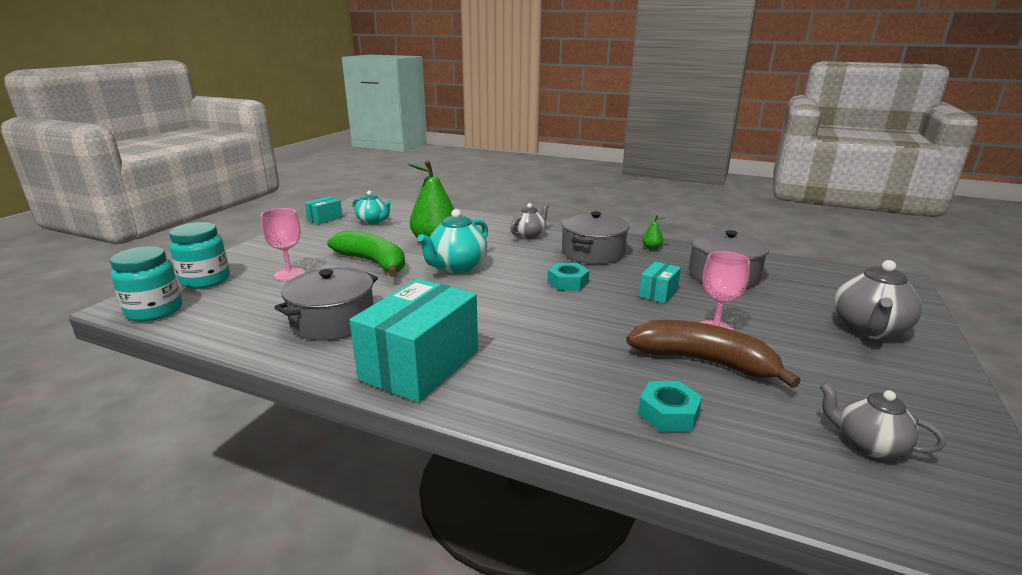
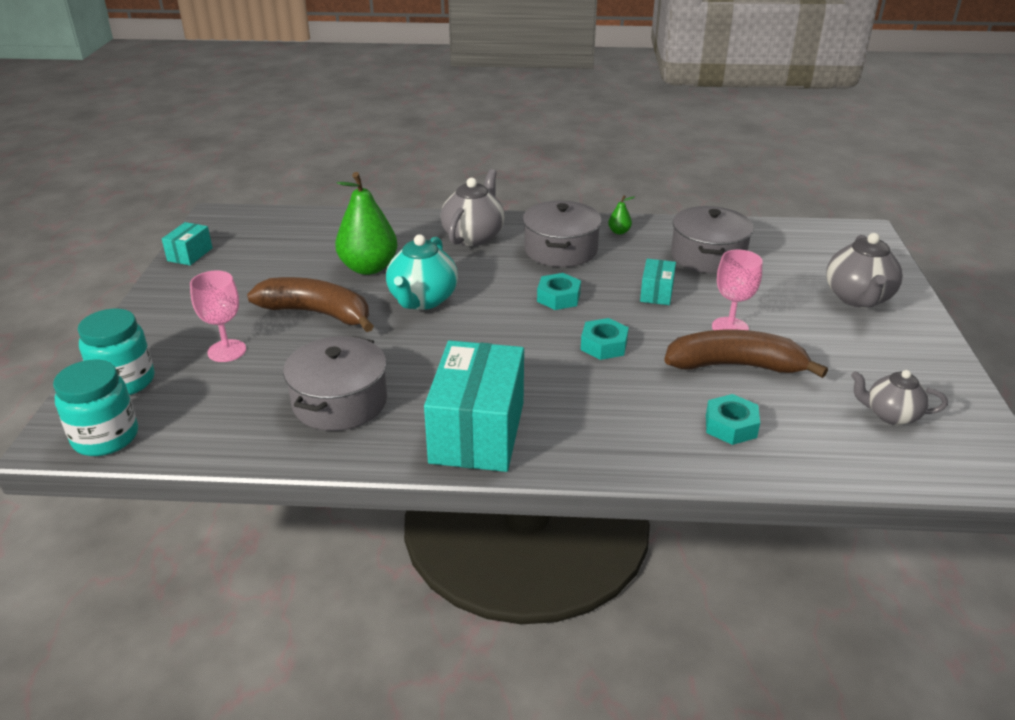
camera: 20 degrees left, 10 degrees up
(373, 221) = (260, 248): turquoise teapot -> none
(373, 263) = (317, 313): green banana -> brown banana
(529, 235) = (473, 236): grey teapot -> grey teapot, size x1.54
(583, 322) = (604, 345): none -> turquoise nut

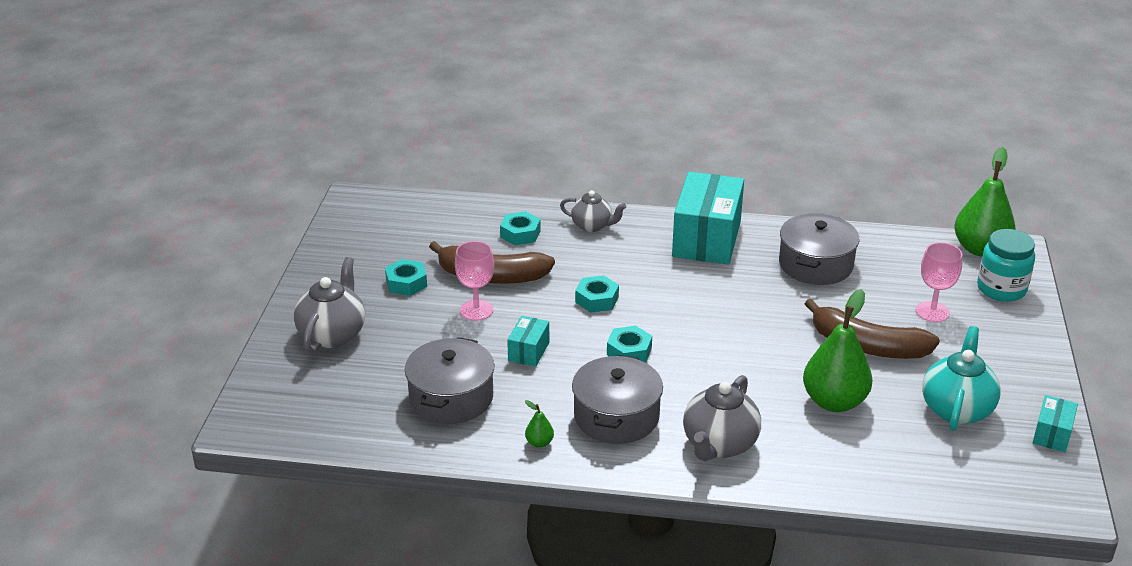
camera: 175 degrees left, 0 degrees up
(105, 437) = (980, 249): turquoise jar -> green pear
(422, 300) = (766, 356): turquoise teapot -> turquoise teapot (956, 409)
(827, 353) = (406, 283): none -> turquoise nut
(891, 415) = (397, 235): grey teapot -> grey teapot (592, 226)

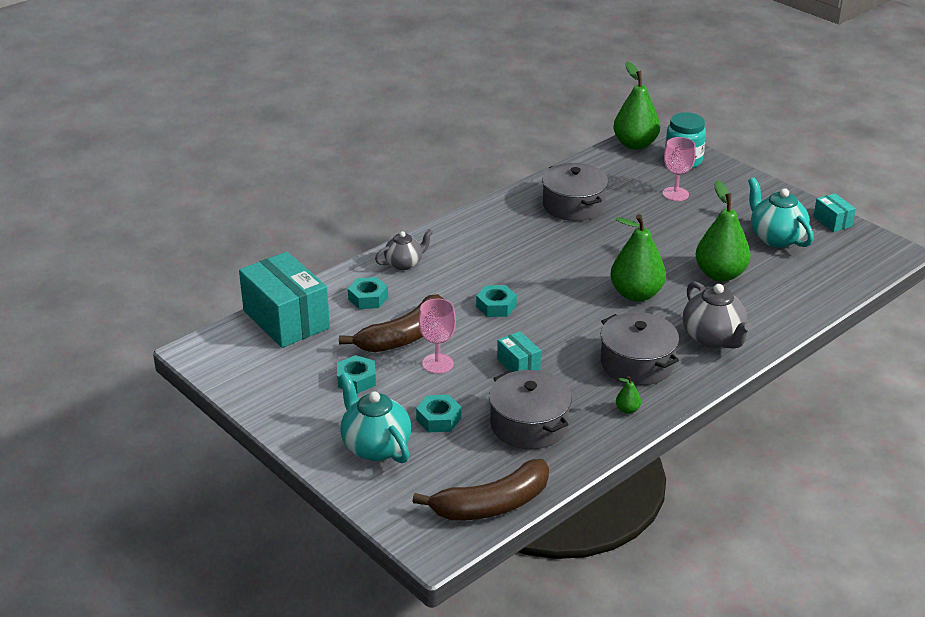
camera: 50 degrees left, 0 degrees up
(332, 334) = (375, 446): grey teapot -> turquoise teapot
(629, 351) = (573, 323): turquoise nut -> turquoise nut (438, 419)
(706, 239) = (487, 228): turquoise box -> turquoise box (286, 319)
(725, 366) = (636, 294): none -> green pear
(867, 346) = (680, 233): brown banana -> brown banana (491, 504)

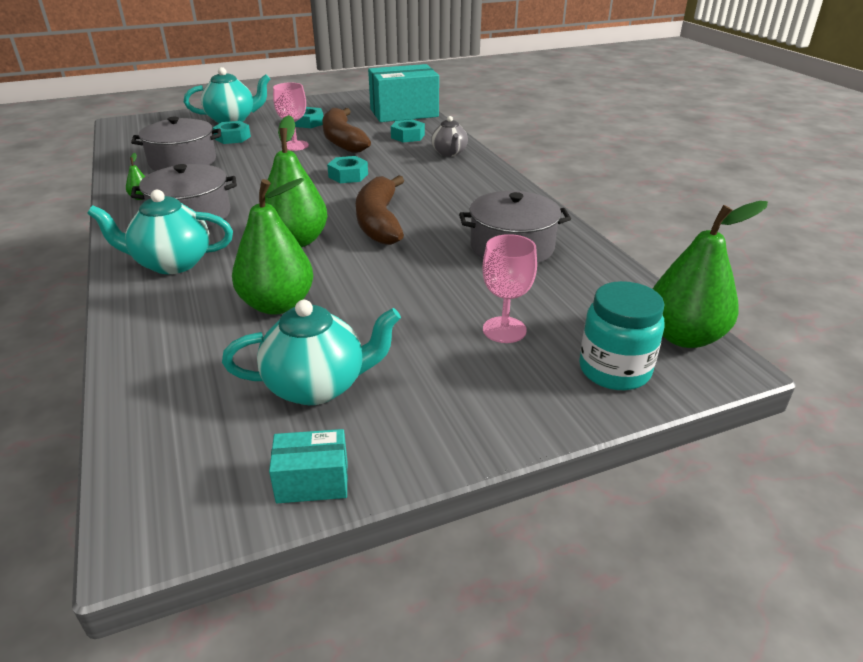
camera: 110 degrees right, 0 degrees up
(491, 504) = (128, 139): brown banana -> brown banana (379, 221)
(518, 364) = (257, 170): turquoise box -> none
(713, 338) = (172, 263): grey teapot -> turquoise teapot

